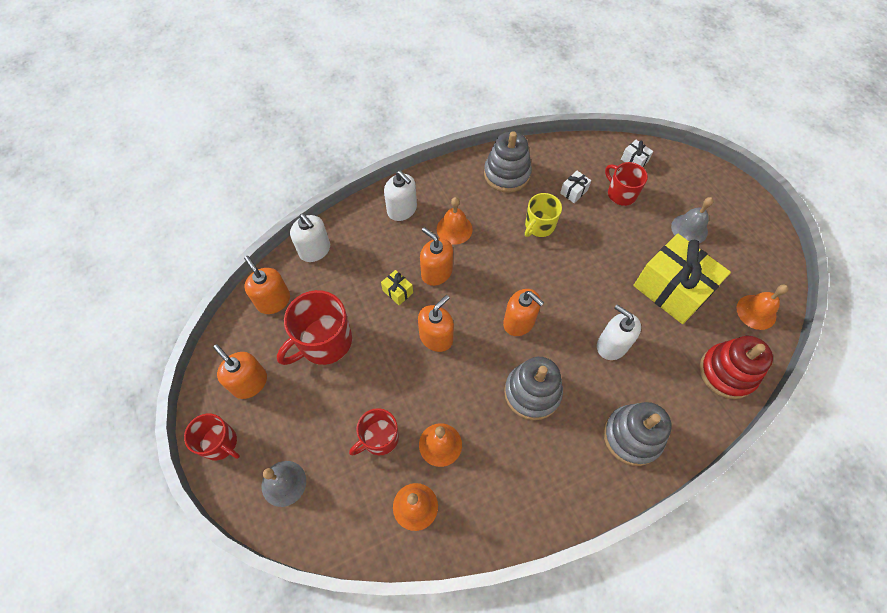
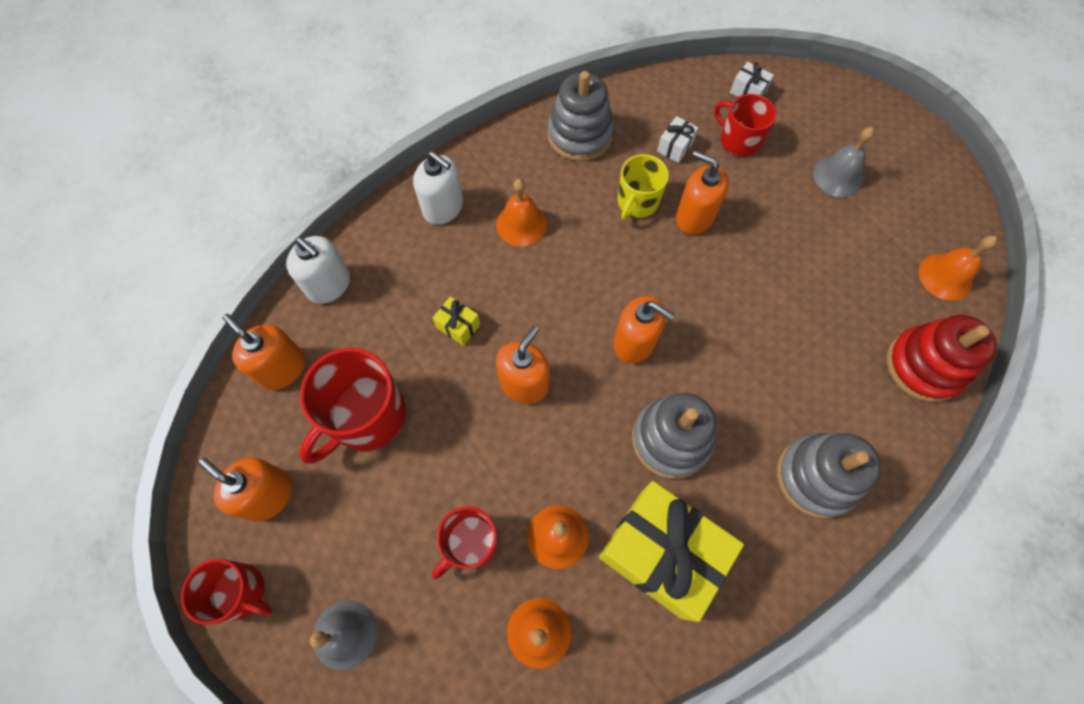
camera: 10 degrees left, 5 degrees up
(436, 272) = (508, 290): orange soap dispenser -> orange soap dispenser (694, 217)
(612, 345) = (765, 354): white soap dispenser -> none
(671, 289) = (830, 263): yellow gift -> yellow gift (660, 553)

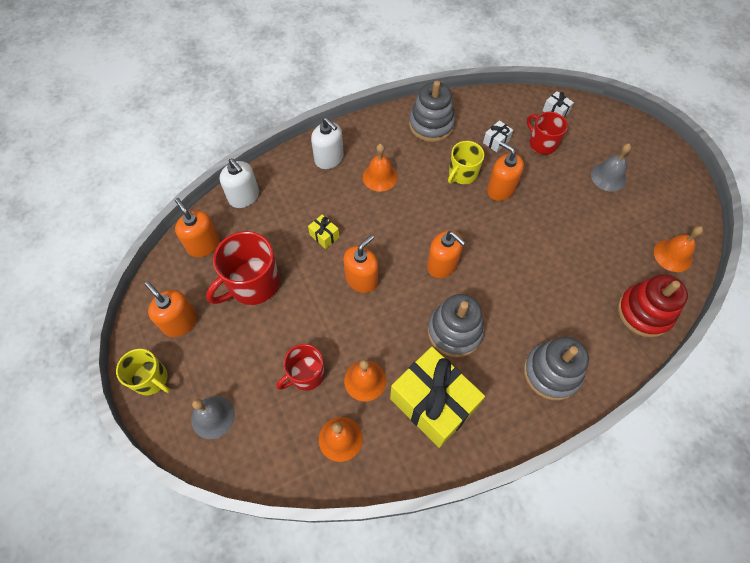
camera: 10 degrees right, 5 degrees down
(241, 592) = (151, 379): red mug -> yellow mug

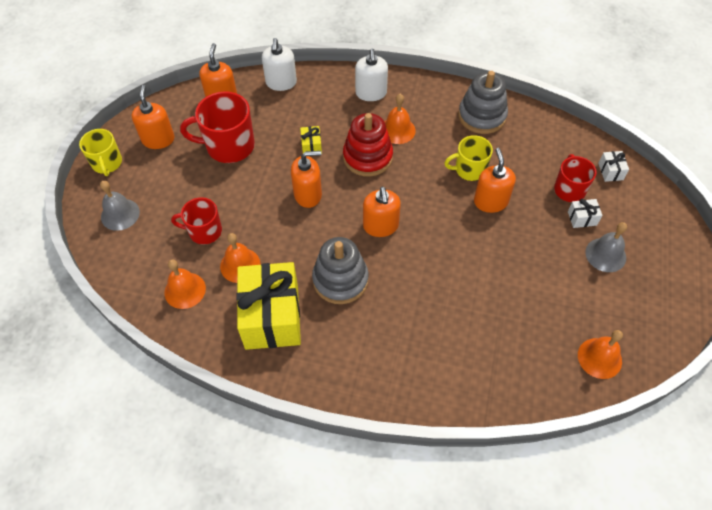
camera: 40 degrees right, 5 degrees down
(496, 141) = (527, 162): white gift -> white gift (582, 218)
(551, 372) = (386, 365): grey stacking toy -> none
(644, 312) = (519, 382): red stacking toy -> red stacking toy (367, 157)

